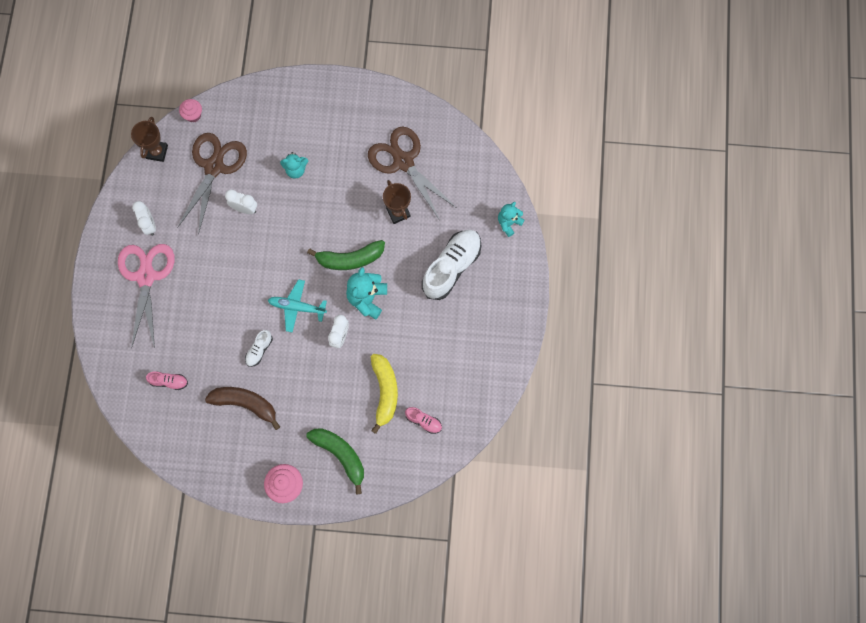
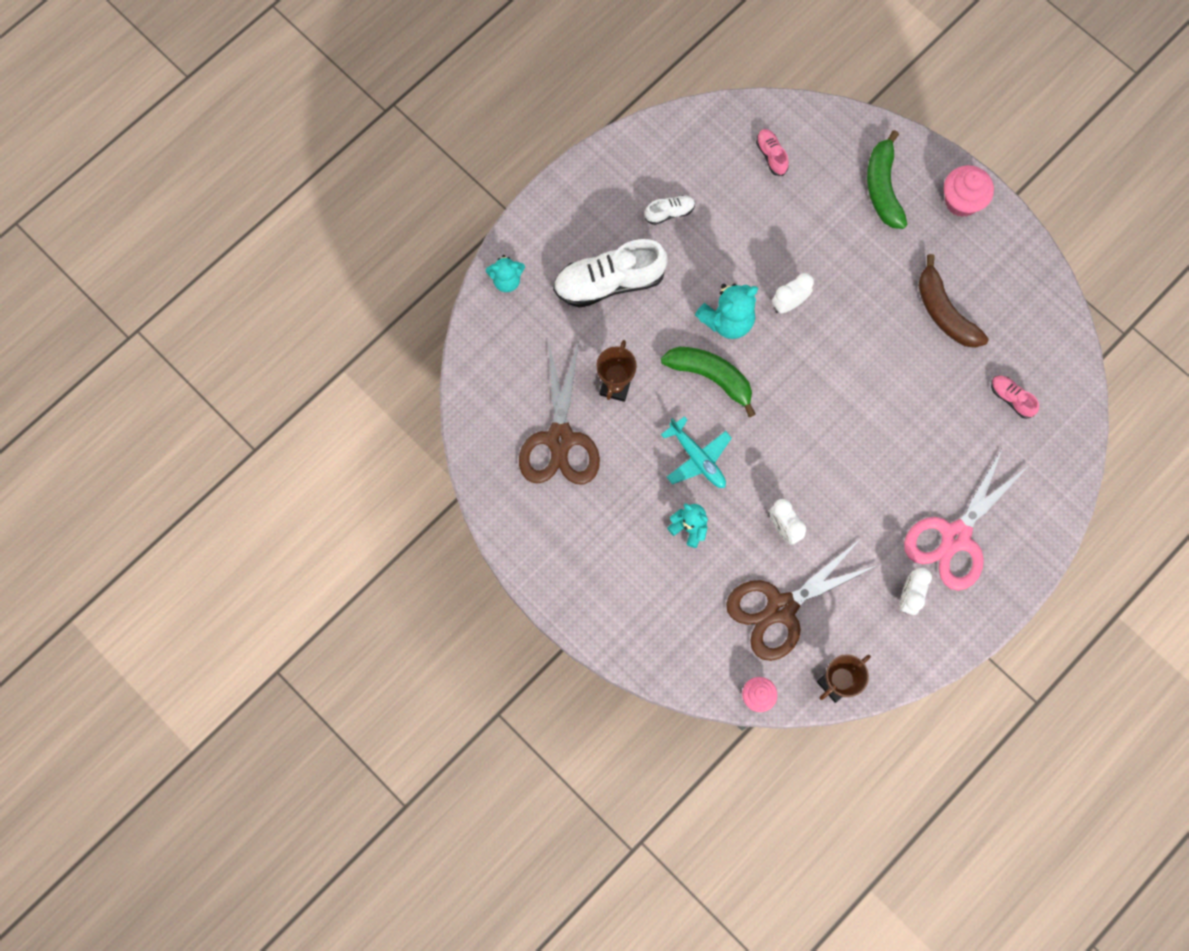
camera: 140 degrees left, 0 degrees up
(259, 350) = (887, 356): white shoe -> white shoe (669, 212)
(297, 307) = (811, 370): turquoise plane -> turquoise plane (697, 458)
(385, 391) = (787, 213): yellow banana -> none

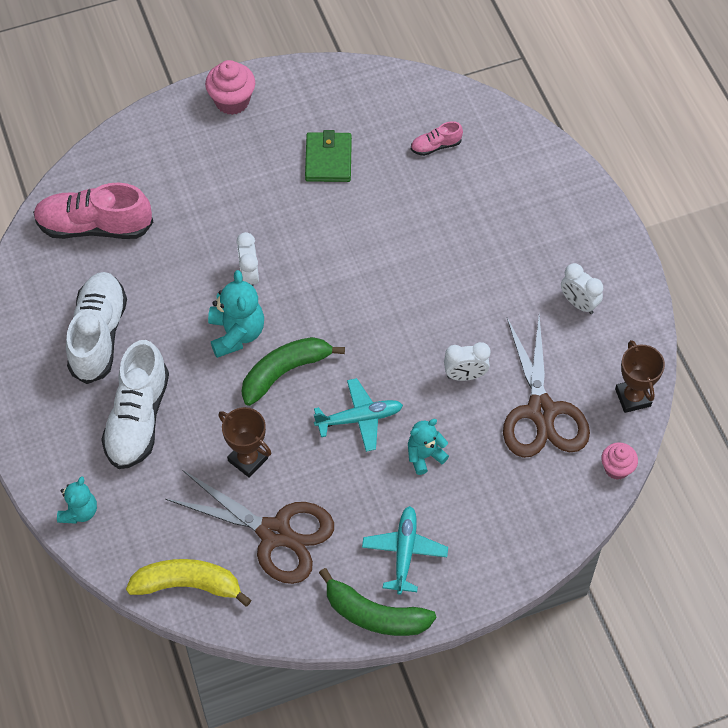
camera: 65 degrees left, 15 degrees down
(484, 393) = (188, 585): none -> yellow banana
(592, 550) = (404, 552): none -> turquoise plane
(669, 212) = (98, 335): white shoe -> white shoe, size x2.14
(771, 155) = (94, 226): pink shoe -> pink shoe, size x2.14
(883, 188) = (182, 153): green banana -> green banana (375, 615)
(944, 312) = (328, 159): brown banana -> green wallet
(955, 537) = (541, 243): pink scissors -> none

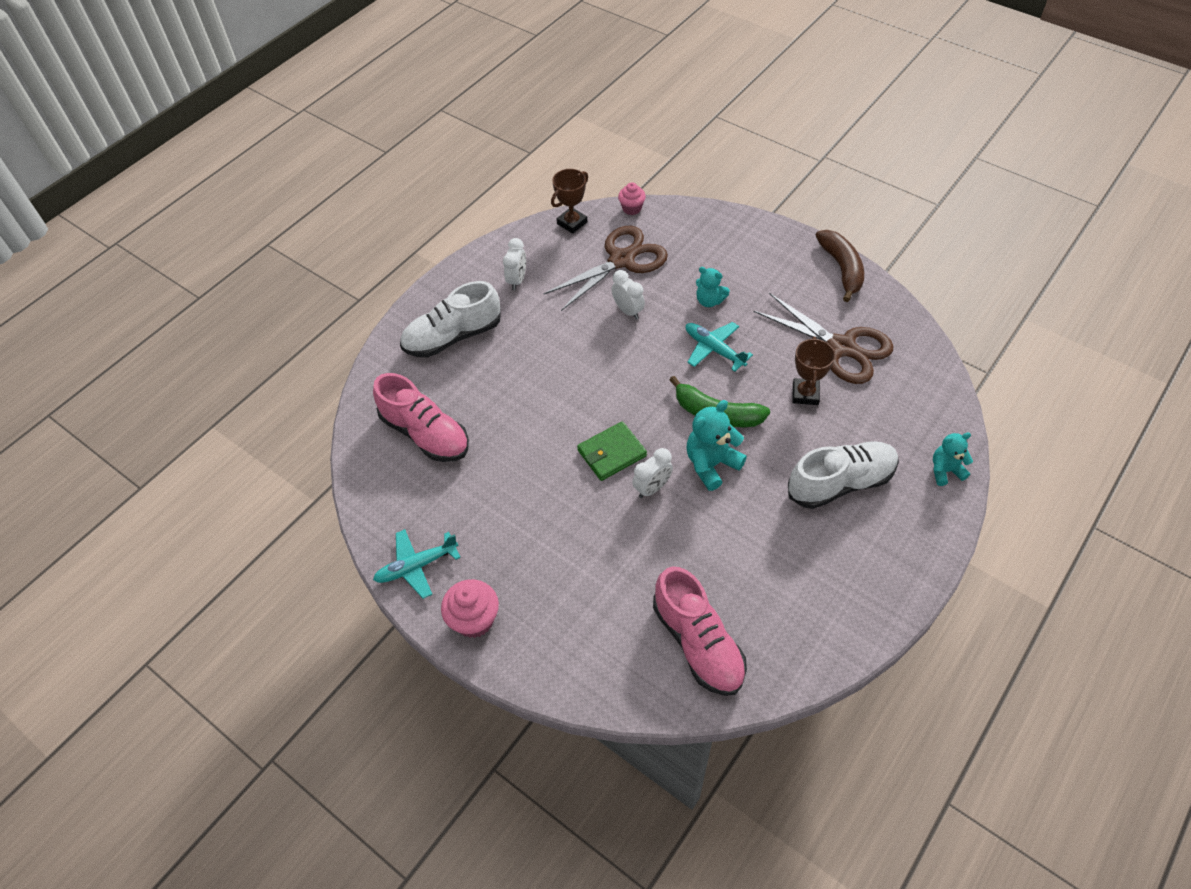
camera: 120 degrees left, 5 degrees down
(98, 335) = (798, 561): white shoe -> white shoe (453, 337)
(188, 585) = (925, 372): yellow banana -> none
(275, 533) = (842, 347): brown scissors -> brown scissors turned 135 degrees clockwise
(328, 159) = (491, 501): green wallet -> green wallet (611, 453)
(375, 615) = (841, 269): green banana -> brown banana
(404, 552) = (787, 276): turquoise plane -> turquoise plane (416, 566)
(436, 146) = (425, 434): pink shoe -> pink shoe, size x2.14

